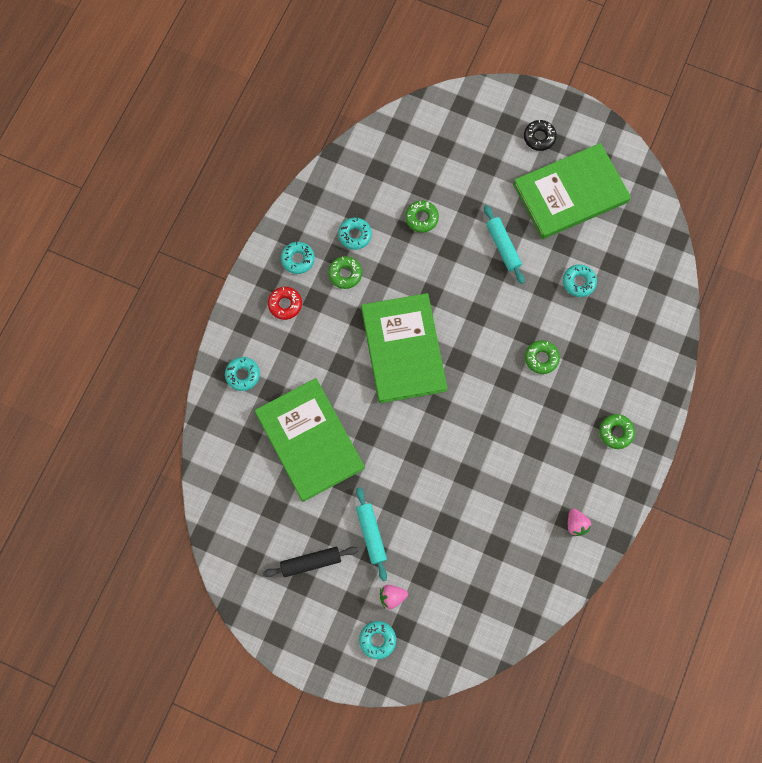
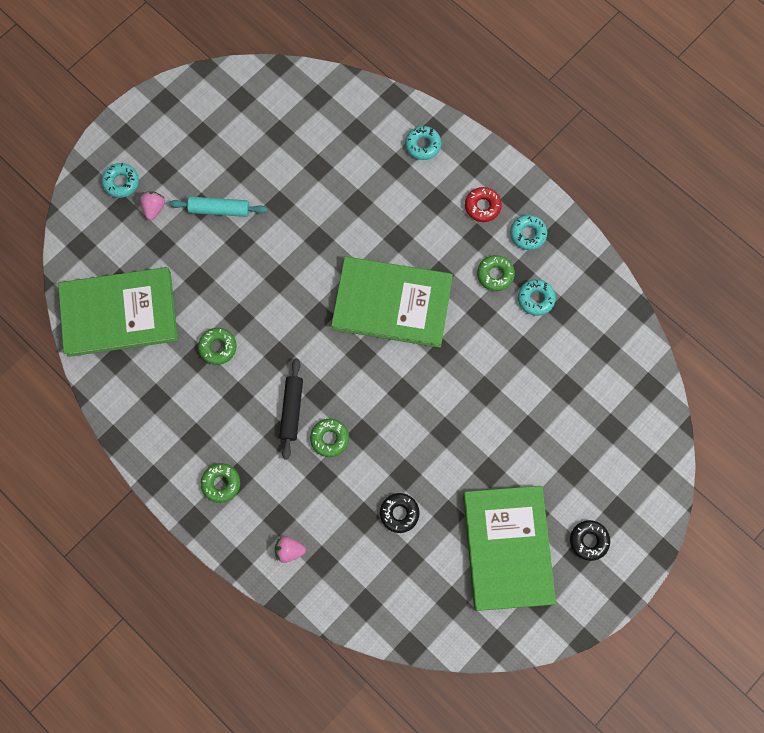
camera: 110 degrees right, 0 degrees up
(310, 440) = (333, 185): green book -> green book (119, 313)
(311, 562) = (216, 149): black rolling pin -> black rolling pin (292, 410)
(421, 218) = (532, 374): green donut -> green donut (218, 347)
(503, 247) = (469, 448): turquoise rolling pin -> none
(576, 524) = (146, 404): pink strawberry -> pink strawberry (289, 550)
(578, 282) = (399, 513): turquoise donut -> black donut

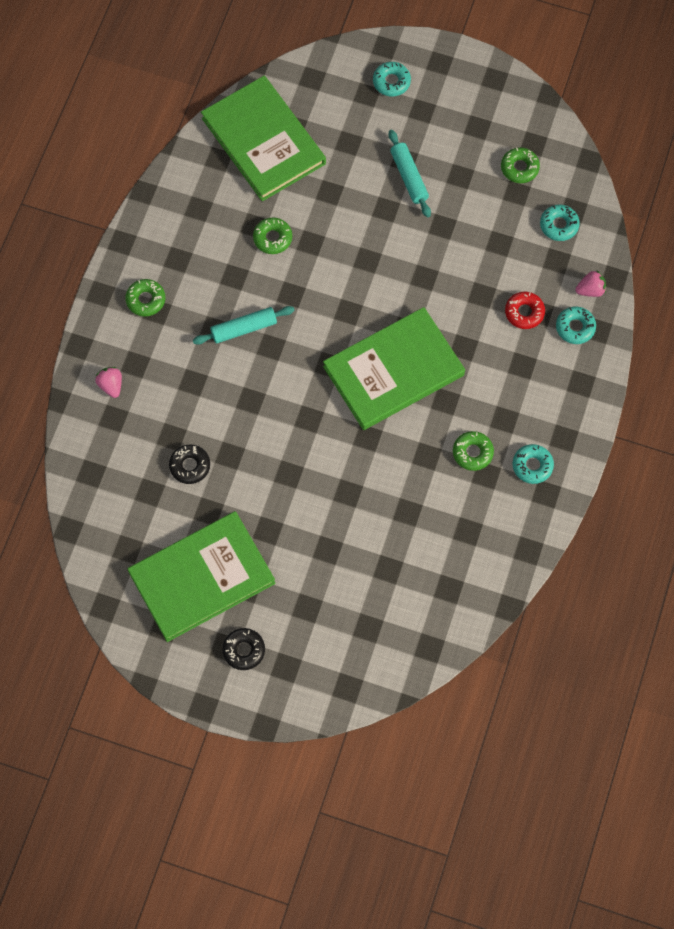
camera: 65 degrees right, 5 degrees down
(154, 208) = (380, 121): pink strawberry -> pink strawberry (590, 290)
(292, 410) = (244, 328): black rolling pin -> turquoise rolling pin
(329, 438) = (232, 373): green donut -> green donut (519, 168)
(392, 304) = (393, 371): green book -> green book turned 75 degrees clockwise
(482, 206) = (539, 411): red donut -> red donut (524, 312)
(535, 299) = (467, 501): turquoise donut -> turquoise donut (559, 225)

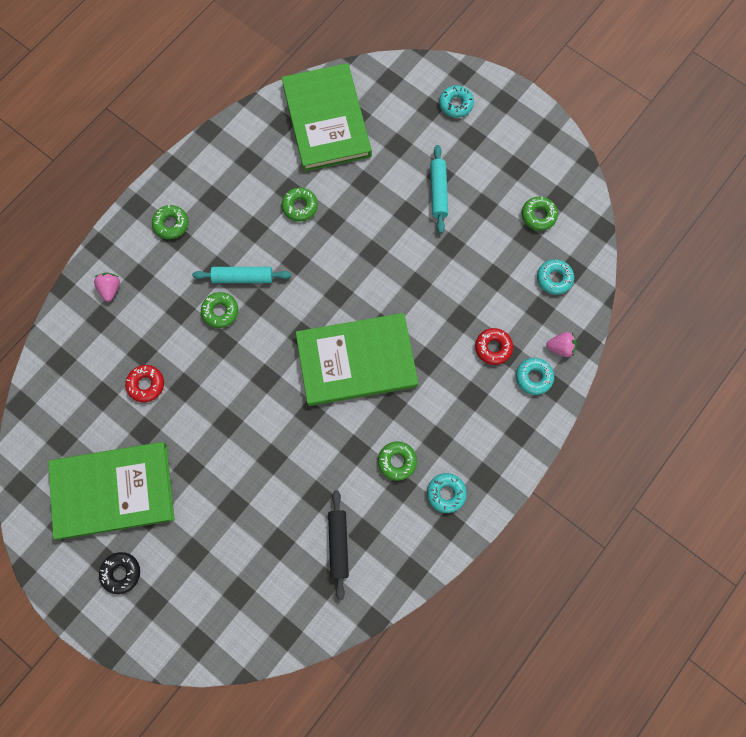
camera: 20 degrees right, 5 degrees up
(190, 466) = (146, 384): black donut -> red donut
(235, 369) = (220, 311): none -> green donut
(447, 549) = (338, 544): none -> black rolling pin

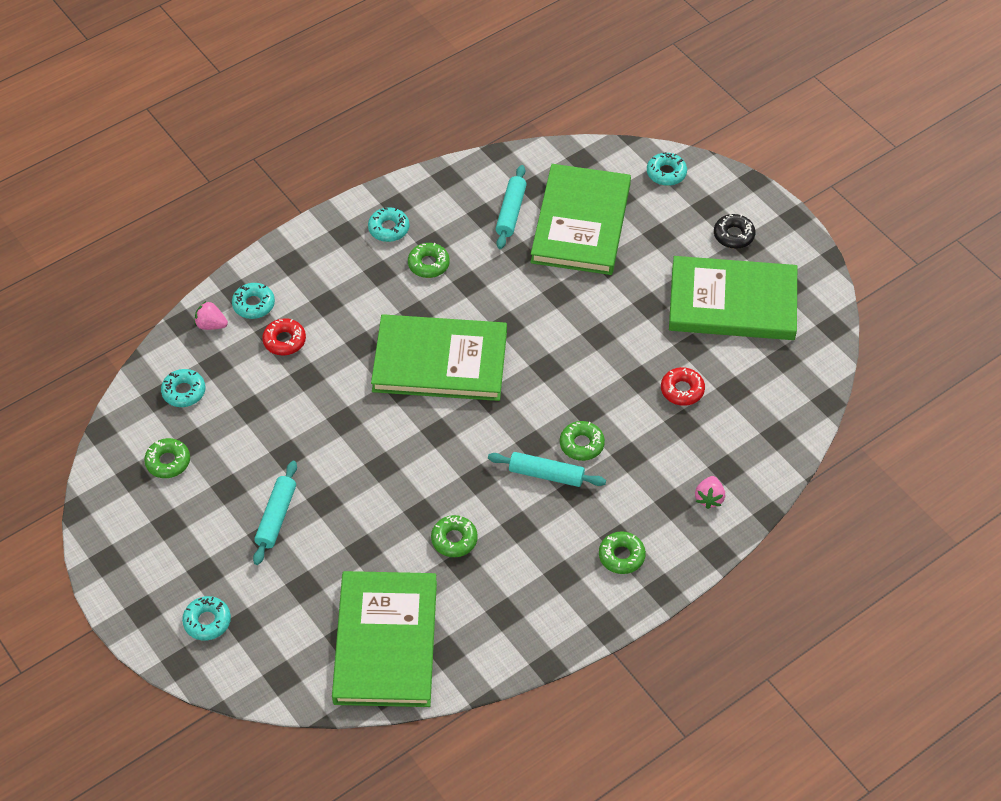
camera: 165 degrees left, 20 degrees down
(198, 638) = (666, 173): none -> turquoise donut
(269, 549) = (580, 223): none -> green book
(338, 544) = (511, 212): black rolling pin -> turquoise rolling pin

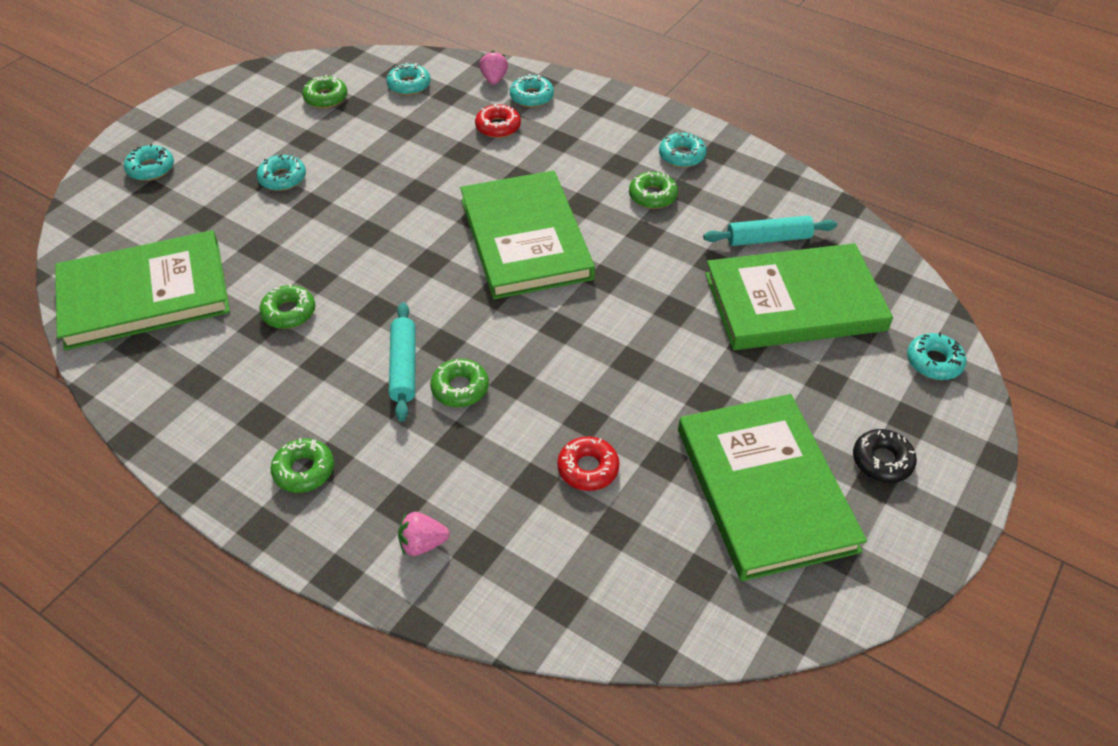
camera: 70 degrees right, 5 degrees down
(276, 517) = (282, 178): turquoise rolling pin -> turquoise donut

